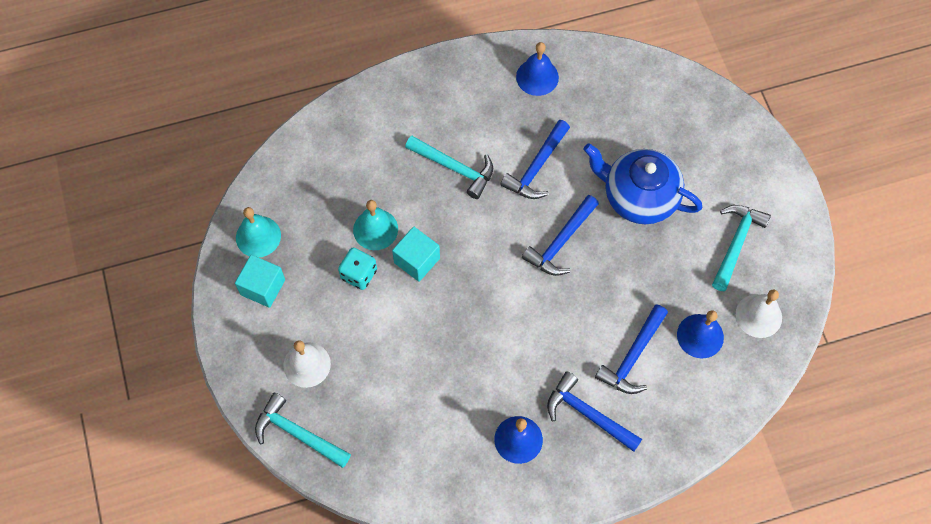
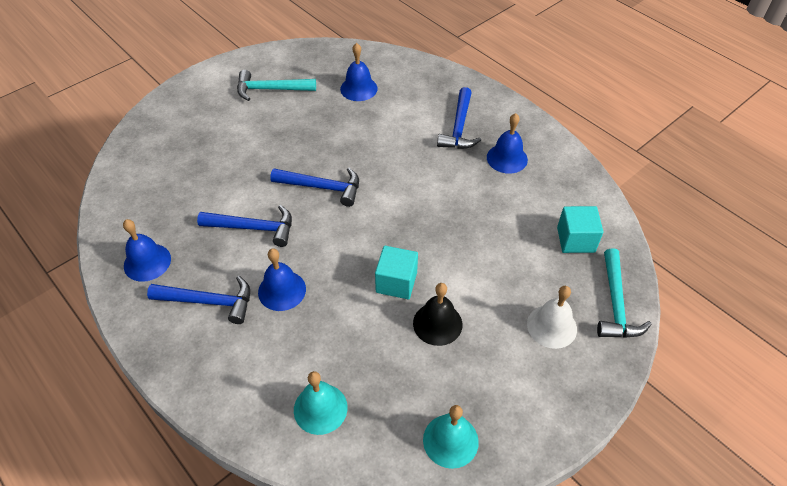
camera: 115 degrees left, 15 degrees down
(263, 287) = (503, 405): turquoise cube -> turquoise cube (575, 240)
(359, 274) = (437, 323): turquoise dice -> black bell
(375, 229) = (382, 330): turquoise bell -> turquoise bell (320, 408)
(455, 168) = (282, 290): turquoise hammer -> blue bell
(632, 357) = (398, 117): blue hammer -> blue hammer (209, 302)
(638, 197) = (254, 153): blue teapot -> none
(758, 315) = (325, 65): white bell -> none

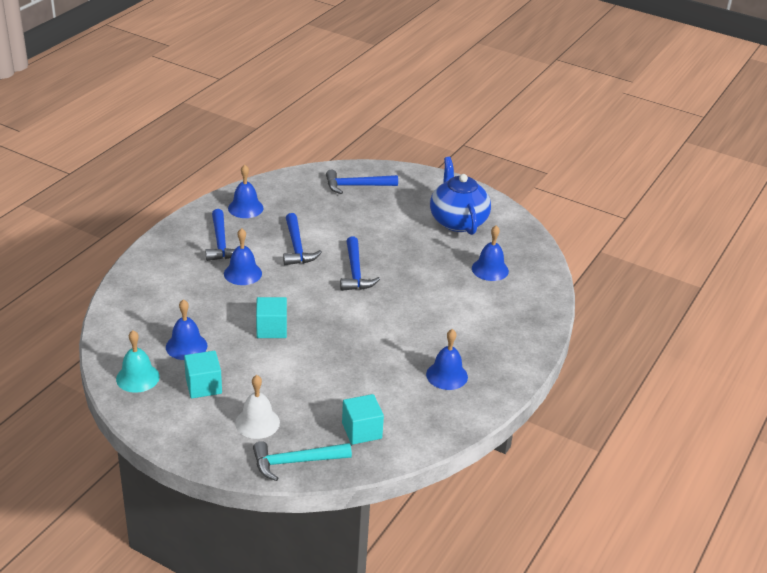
camera: 70 degrees right, 15 degrees down
(270, 89) = (457, 221): turquoise hammer -> blue teapot
(320, 408) = (148, 311): turquoise bell -> none
(403, 375) = (186, 346): none -> blue bell
(437, 323) = (238, 357): black bell -> none
(459, 127) = (472, 339): blue hammer -> blue hammer (356, 186)
(481, 368) = (203, 386): none -> turquoise cube

